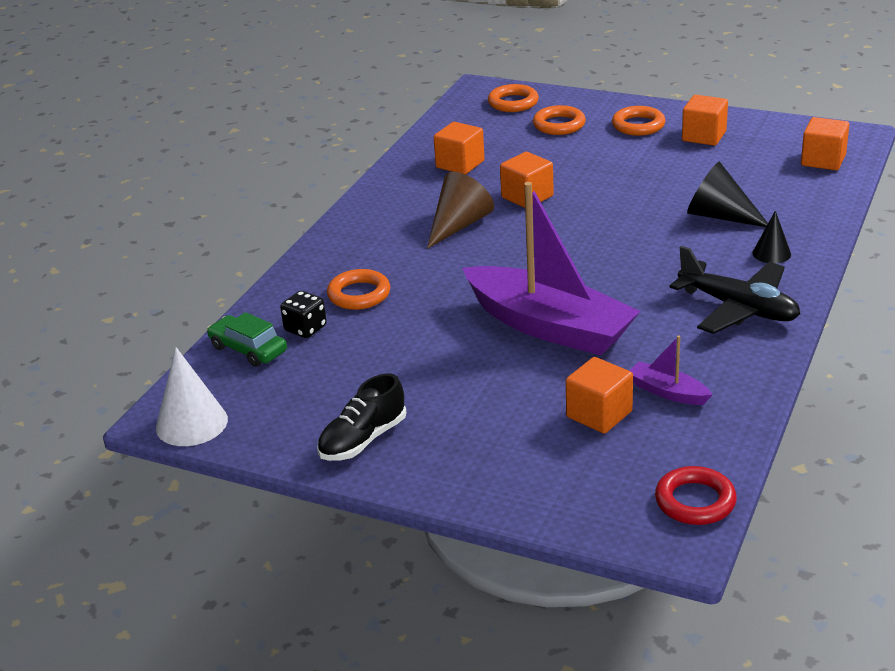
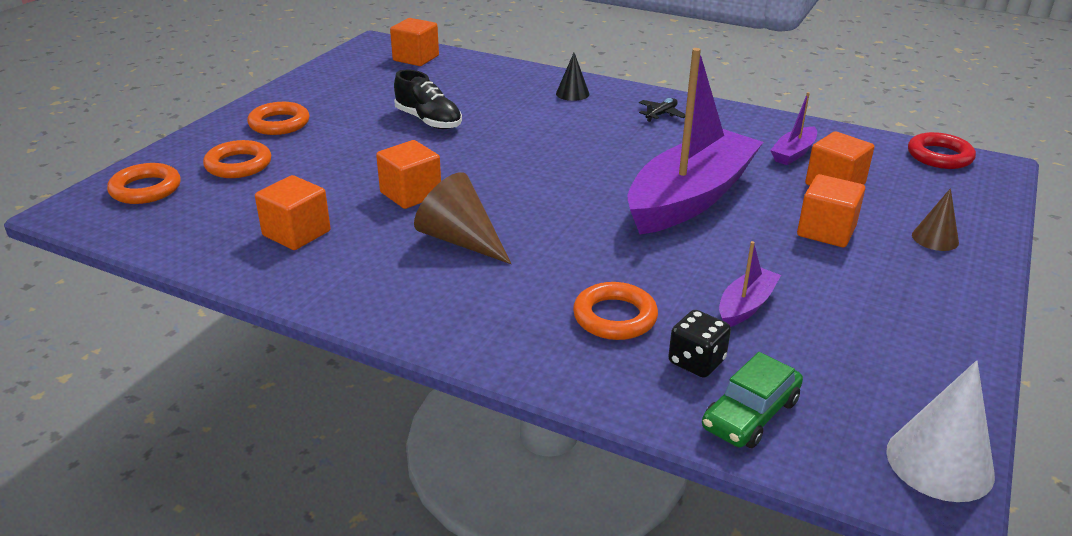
camera: 90 degrees left, 0 degrees up
(362, 440) = (922, 315): black shoe -> black shoe (428, 121)
(374, 351) = (746, 306): none -> purple boat
(494, 467) = (935, 238): none -> brown cone
(704, 136) = (331, 97): orange cube -> orange cube (826, 231)
(720, 216) = (498, 105): black cone -> none
(738, 308) = (661, 114): black plane -> black plane, size x0.43

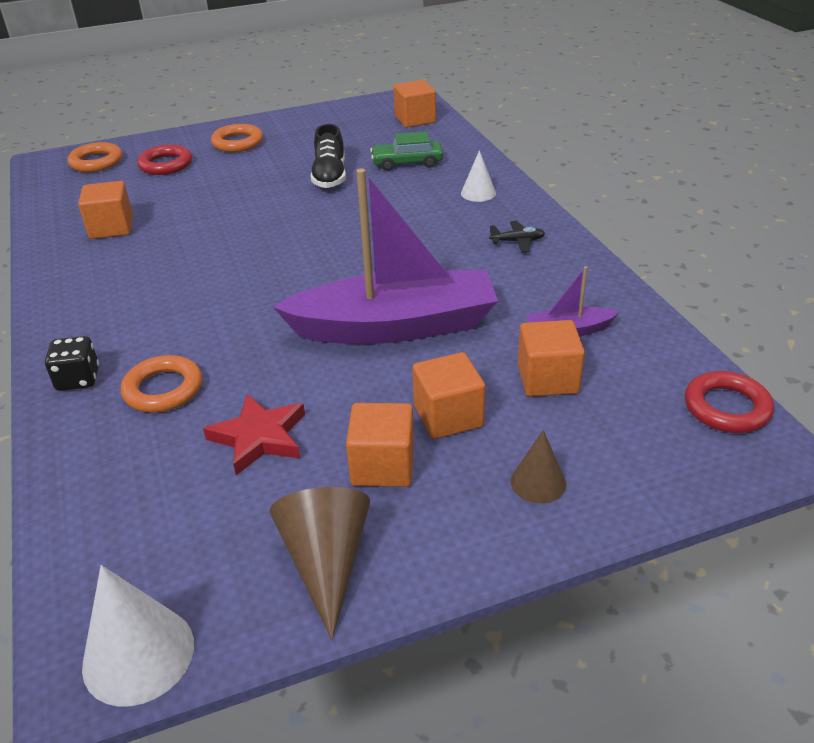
camera: 45 degrees right, 5 degrees up
(238, 165) = (166, 165): orange ring -> red ring
(411, 194) = (217, 230): orange cube -> orange cube (383, 466)
(461, 240) = (183, 279): brown cone -> brown cone (326, 562)
(572, 93) = (478, 193): black cone -> white cone
(696, 362) = (146, 455): black dice -> black dice (78, 379)
(746, 306) = (259, 437): purple boat -> red star
(750, 414) = (102, 517): green car -> green car (407, 163)

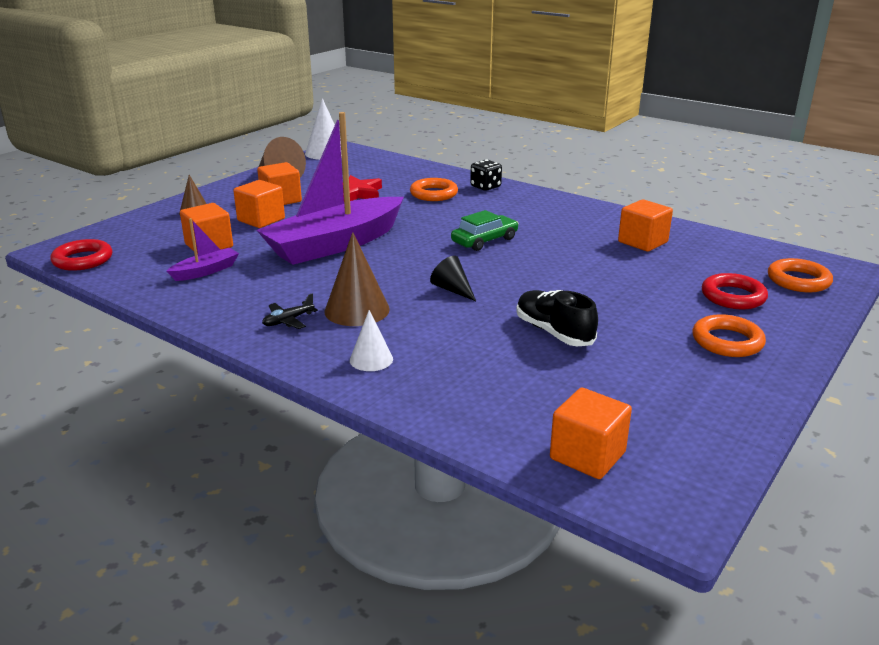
camera: 145 degrees right, 10 degrees down
(350, 230) = (452, 290): none -> black cone
(407, 163) = (496, 374): green car -> green car (484, 240)
(451, 235) = (357, 310): none -> brown cone

